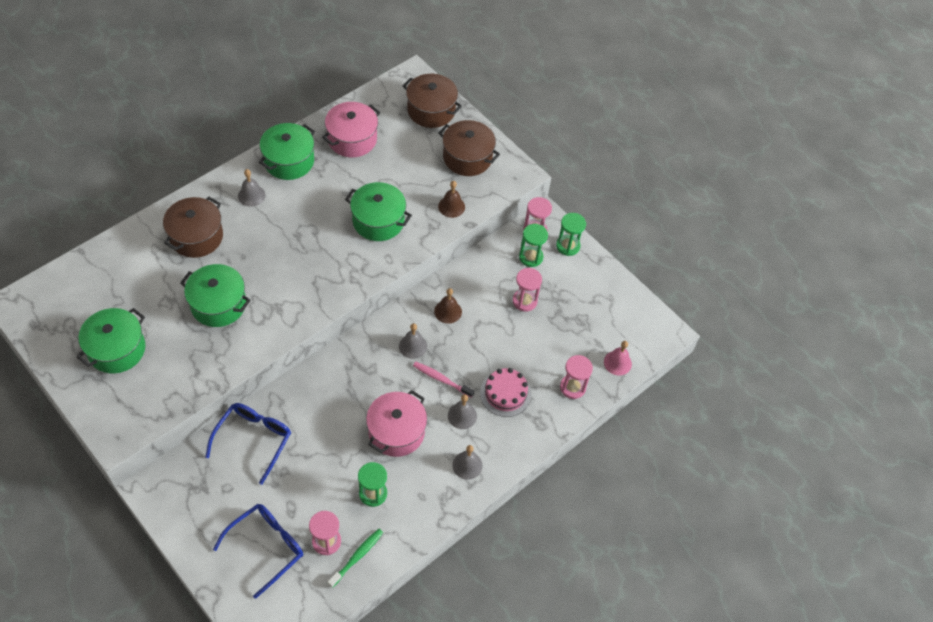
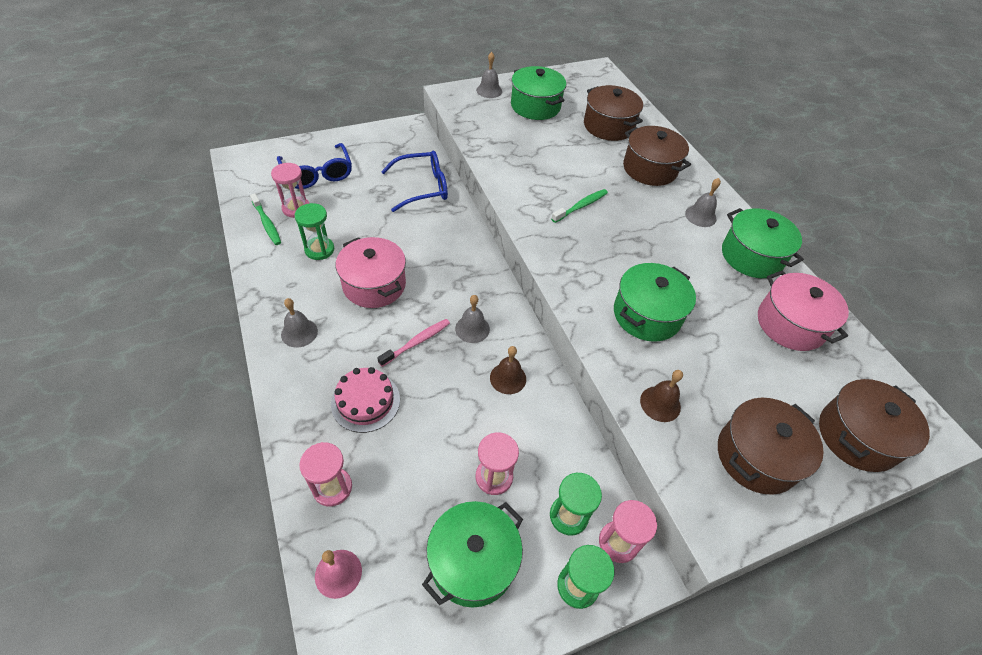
camera: 110 degrees right, 5 degrees down
(134, 278) = (608, 126): none -> brown pot
(218, 304) = (562, 167): green pot -> green pot (473, 561)
(254, 439) = (423, 187): blue glasses -> blue glasses turned 60 degrees counterclockwise
(271, 281) = (580, 206): none -> green toothbrush
(462, 415) = (360, 347): grey bell -> grey bell (489, 90)

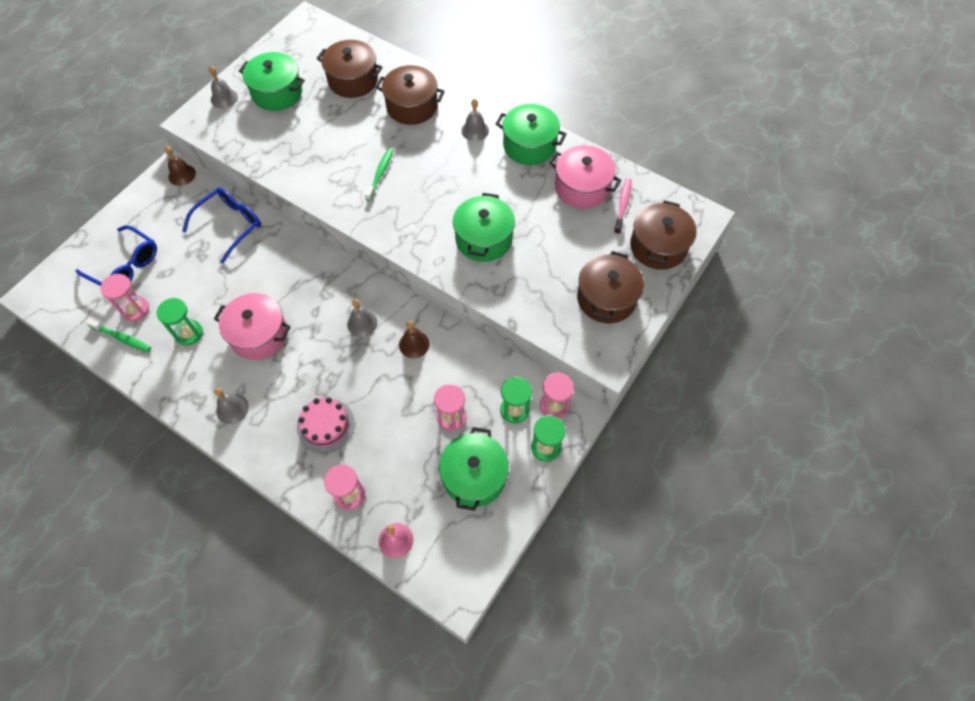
camera: 30 degrees left, 10 degrees up
(416, 342) = (328, 359): pink toothbrush -> pink toothbrush (622, 205)
(660, 403) = (530, 300): brown bell -> brown bell (182, 175)

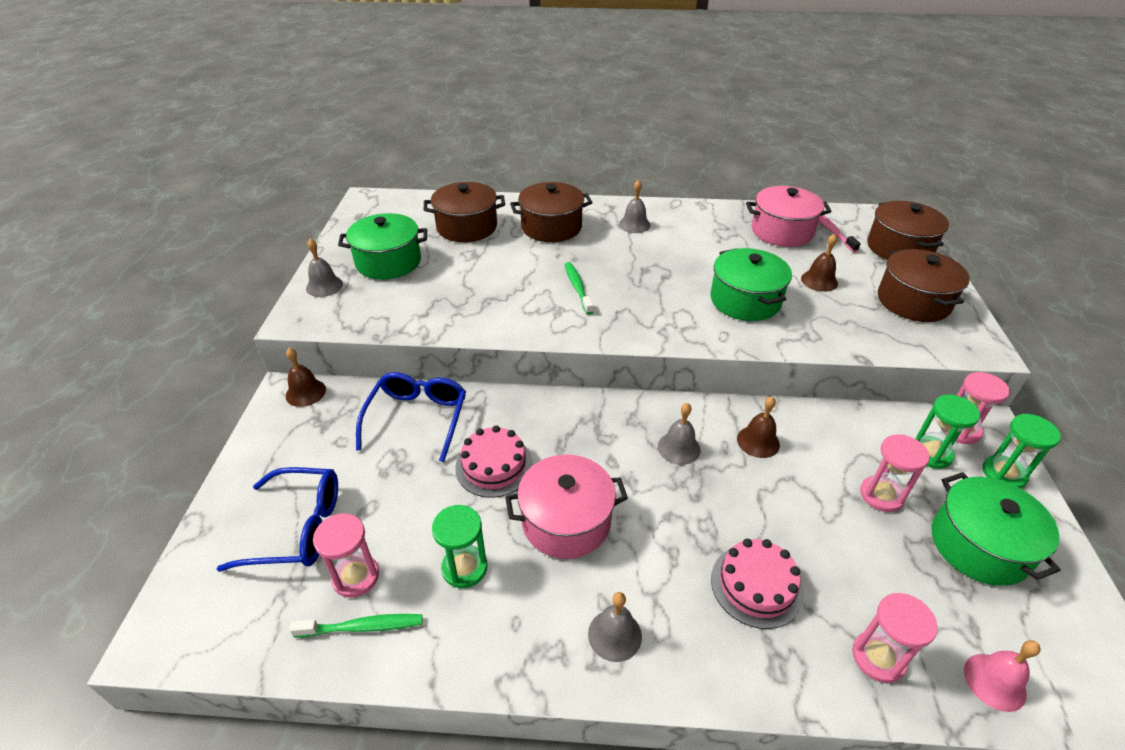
camera: 30 degrees left, 20 degrees down
(248, 280) = (494, 466): none -> pink cake
(529, 145) = (698, 219): green pot -> none
(557, 247) = (819, 281): none -> brown bell

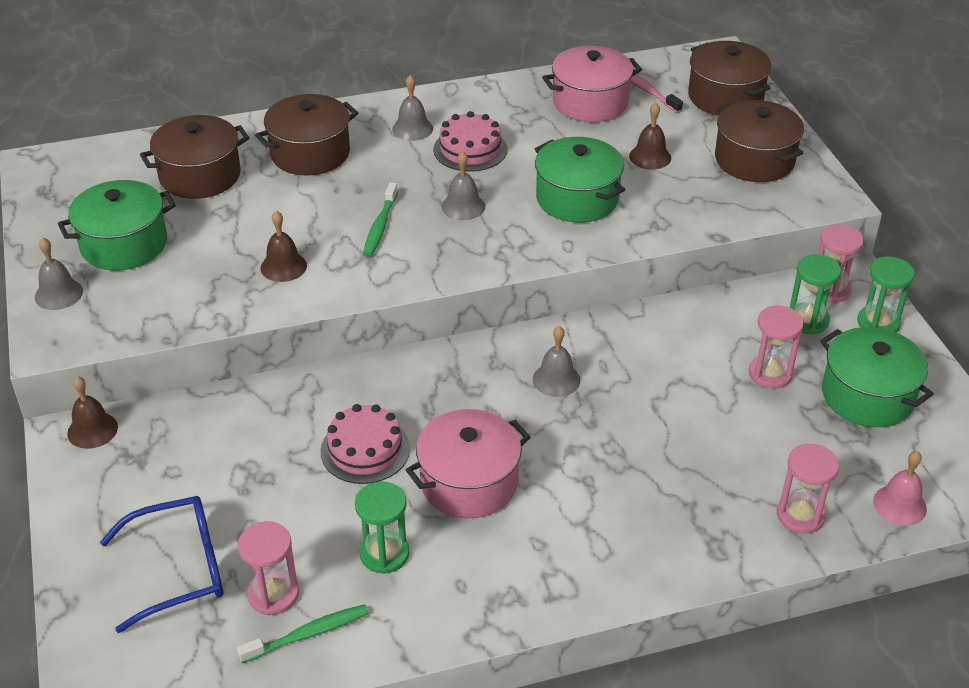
camera: 20 degrees left, 0 degrees up
(417, 418) = (249, 423): blue glasses -> none
(577, 288) = (380, 226): green toothbrush -> green toothbrush turned 135 degrees counterclockwise
(614, 635) = (560, 567): grey bell -> grey bell (463, 206)
(756, 585) = (677, 487): pink cake -> pink cake (470, 149)
(758, 441) = (635, 352): brown bell -> brown bell (283, 266)

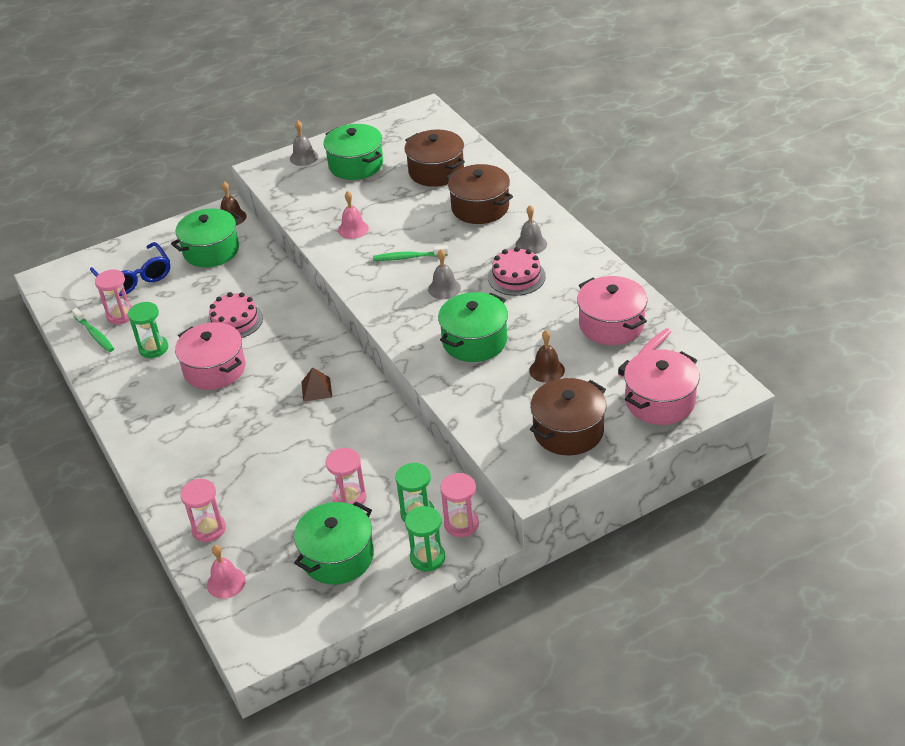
camera: 80 degrees right, 0 degrees up
(167, 463) = (211, 251): none -> green pot
(283, 266) = (353, 229): brown bell -> pink bell
(556, 379) = (316, 389): grey bell -> brown pyramid
(725, 97) = (660, 401): brown pot -> pink pot

